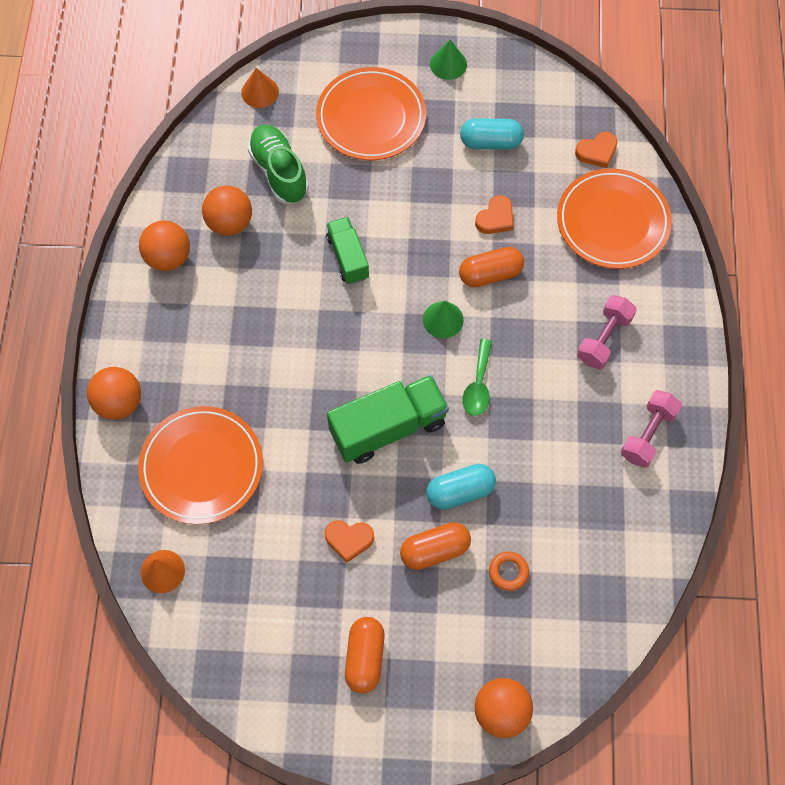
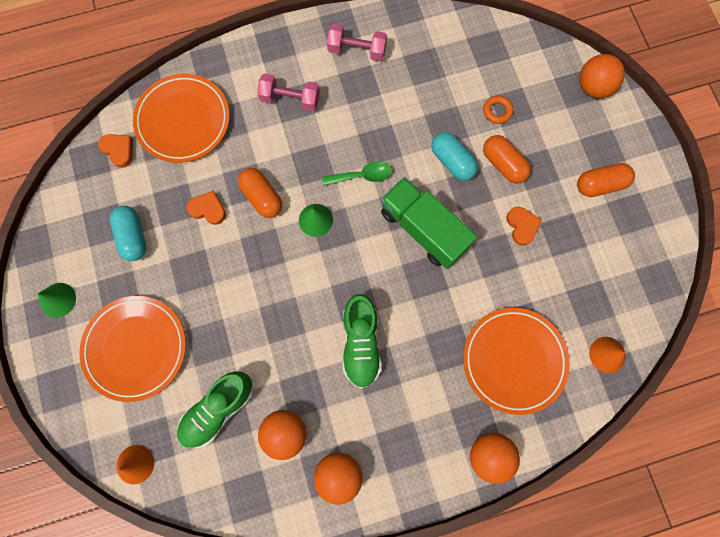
camera: 110 degrees left, 10 degrees up
(287, 320) = (361, 343): none -> green shoe
(348, 257) = (285, 315): green truck -> none

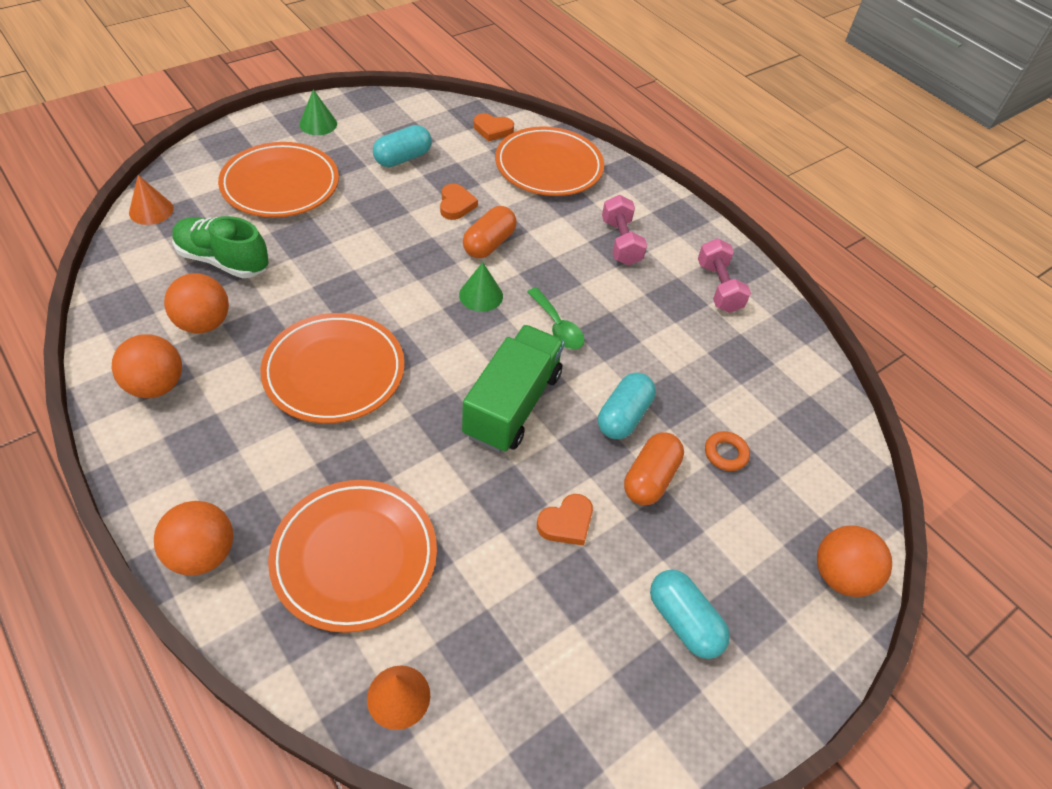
camera: 65 degrees right, 25 degrees down
(118, 150) = (492, 130): orange heart -> orange heart turned 75 degrees clockwise
(361, 343) = (334, 371): green shoe -> orange plate
(600, 184) = (683, 621): orange capsule -> turquoise capsule

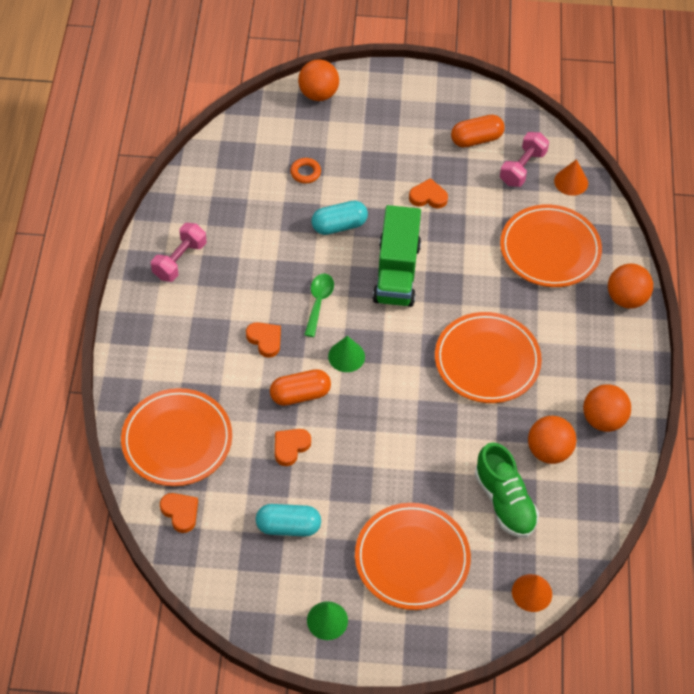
camera: 135 degrees left, 5 degrees up
(512, 404) = (397, 272): green truck -> green truck turned 60 degrees counterclockwise
(567, 267) = (265, 340): none -> orange heart
(620, 242) = (204, 335): pink dumbbell -> pink dumbbell (522, 168)
(650, 478) = (361, 188): orange capsule -> orange capsule (476, 139)
(683, 621) = (415, 126): turquoise capsule -> none

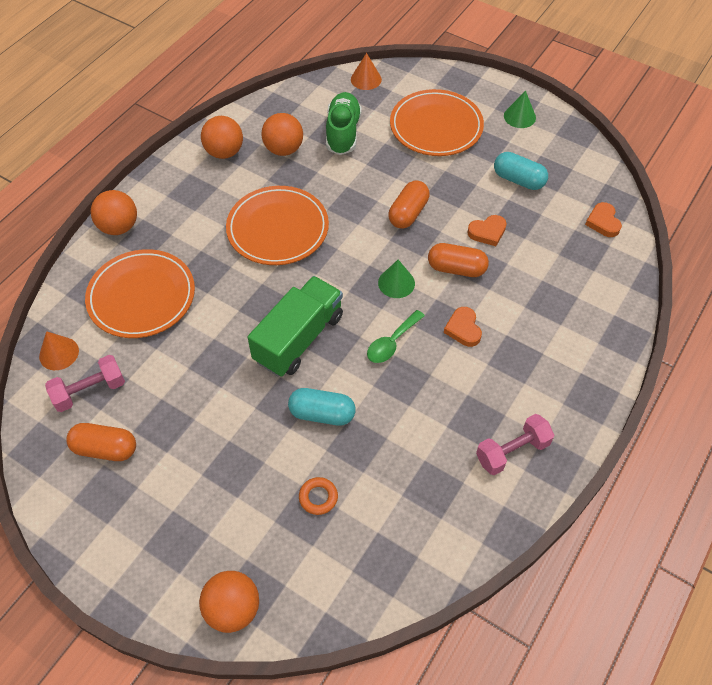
camera: 150 degrees left, 0 degrees up
(177, 440) = (584, 277): orange plate -> none
(378, 433) = (408, 213): none -> orange capsule
(428, 197) = (209, 404): orange heart -> none

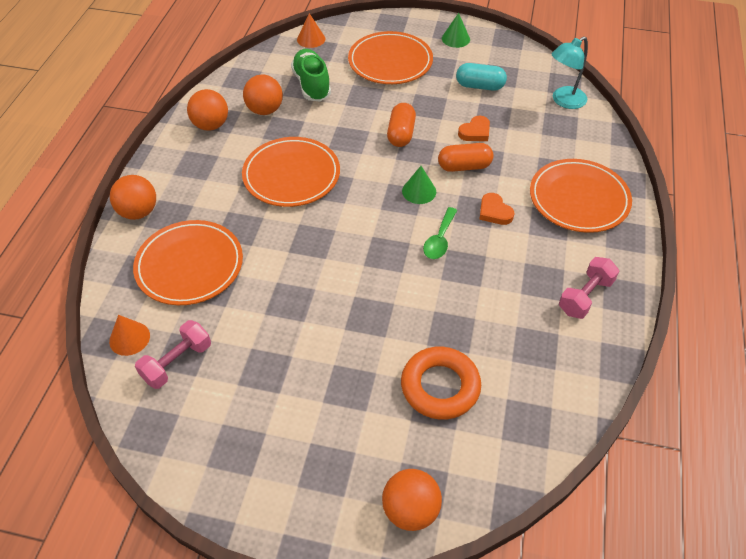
camera: 20 degrees left, 5 degrees down
(105, 449) = (217, 409): orange capsule -> none
(298, 338) = (355, 259): green truck -> none
(318, 497) = (440, 387): orange ring -> orange ring, size x2.09
(322, 414) = (408, 316): turquoise capsule -> none
(561, 341) = (578, 199): none -> orange plate
(603, 222) = (563, 101): orange heart -> turquoise lamp

